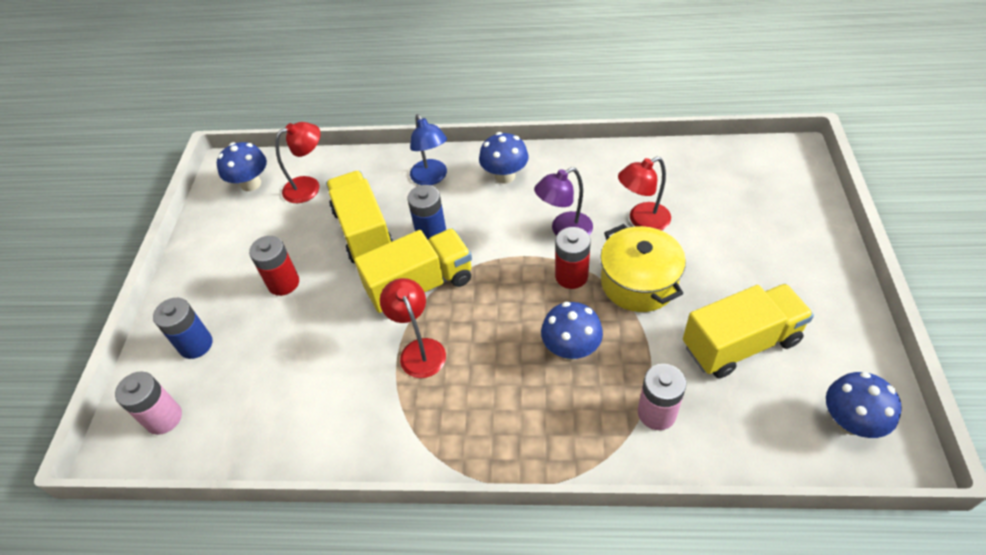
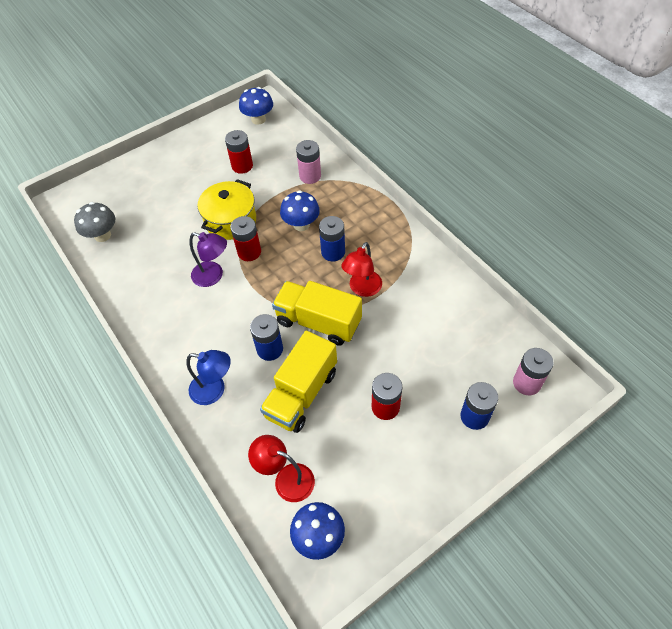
camera: 130 degrees left, 5 degrees up
(431, 178) = (214, 390): blue lamp -> blue lamp turned 75 degrees clockwise
(497, 355) = (333, 252): none -> blue battery
(505, 176) = (181, 342): blue mushroom -> none
(642, 221) = (177, 243): red lamp -> none
(707, 168) = (102, 235): none -> grey mushroom
(740, 344) = (242, 166): yellow truck -> red battery

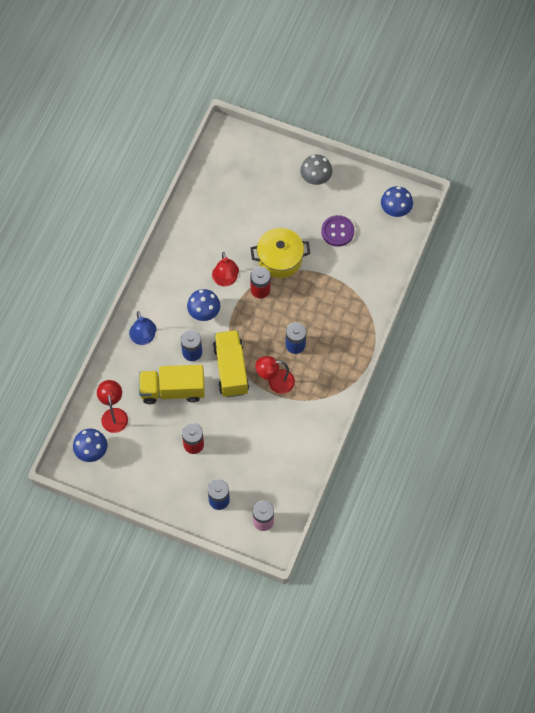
camera: 55 degrees right, 10 degrees up
(102, 235) = (213, 184): grey mushroom -> grey mushroom (315, 178)
(213, 276) = (226, 280): purple lamp -> red lamp
(242, 166) = (337, 231): red battery -> purple button
(301, 224) = (307, 309): blue mushroom -> blue mushroom (204, 312)
(310, 176) = (358, 286): pink battery -> none

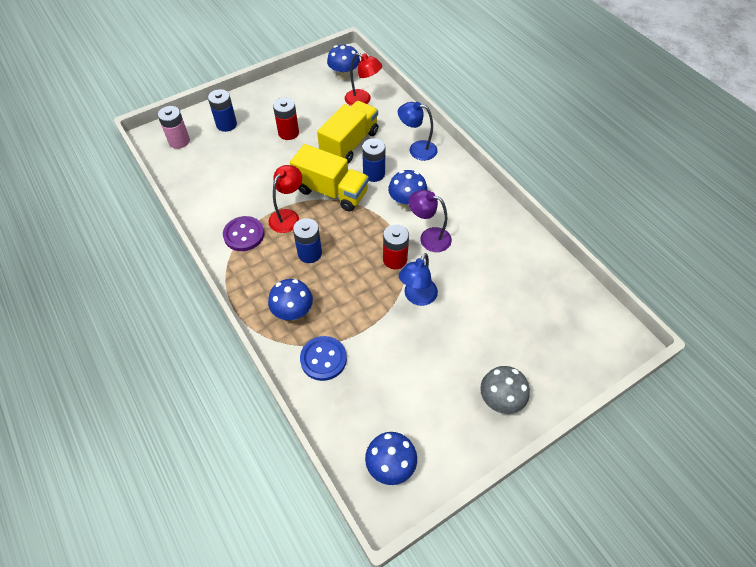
camera: 125 degrees right, 10 degrees down
(226, 280) = (429, 237): red lamp -> purple lamp
(280, 259) = (417, 297): yellow pot -> blue lamp
(337, 231) = (409, 376): purple button -> purple button (244, 235)
(346, 322) = (293, 312): none -> blue mushroom
(363, 283) = (323, 359): none -> blue button

